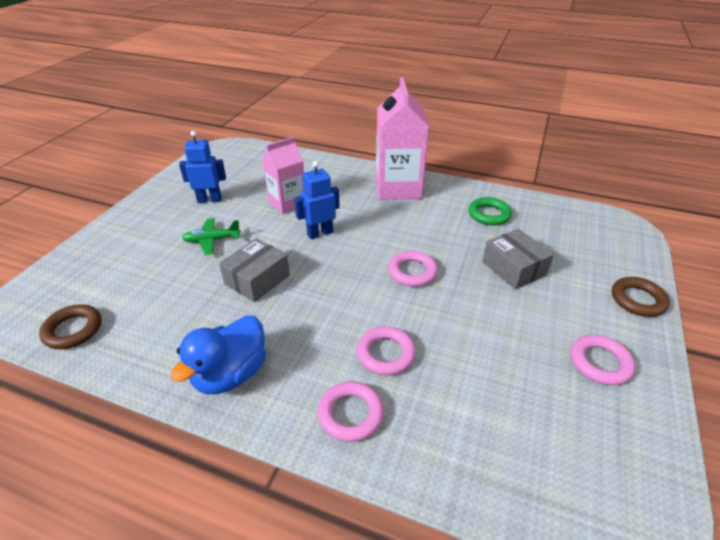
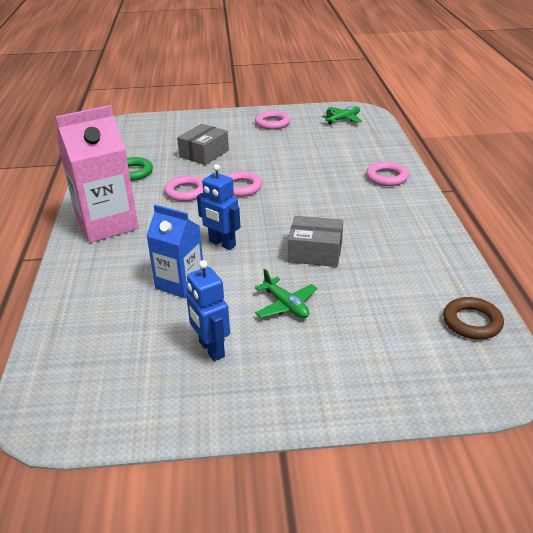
camera: 115 degrees left, 5 degrees down
(230, 374) = (411, 224): blue duck -> none
(287, 203) = (180, 283): pink carton -> blue carton
(385, 353) = (332, 178): pink ring -> pink ring (186, 192)
(598, 472) = (343, 119): none -> green plane
(637, 300) = (206, 117): brown ring -> none

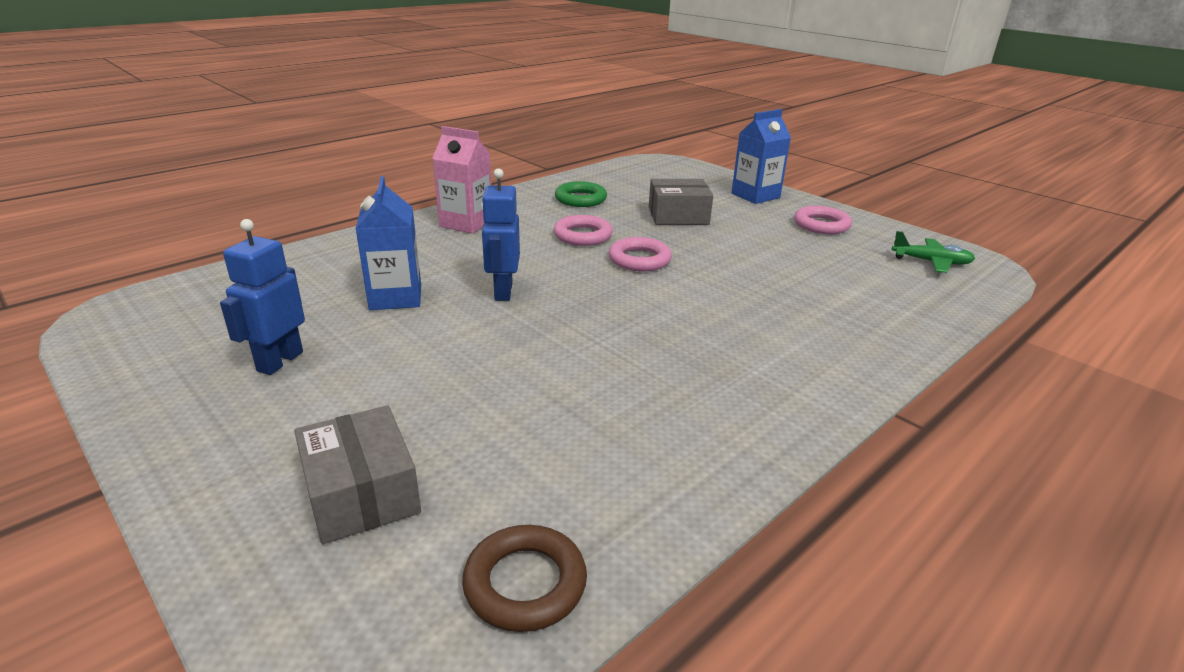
camera: 50 degrees right, 5 degrees down
(107, 224) = (466, 223): pink carton -> pink carton, size x0.63
(213, 122) = (755, 196): none -> blue carton
(286, 305) = (412, 379): green plane -> none
(315, 252) = (559, 358): grey box -> grey box (361, 493)
(386, 177) = (839, 348): pink ring -> none

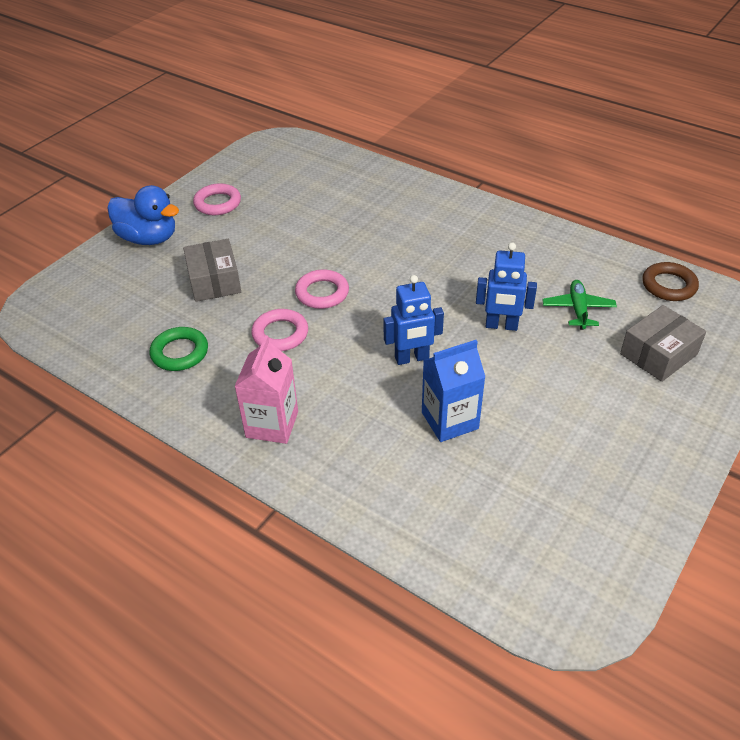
camera: 100 degrees left, 15 degrees up
(279, 361) = (573, 449): blue robot -> blue robot (501, 326)
(755, 196) = (149, 238): blue carton -> blue duck
(931, 262) = (278, 160): green plane -> green plane (578, 309)

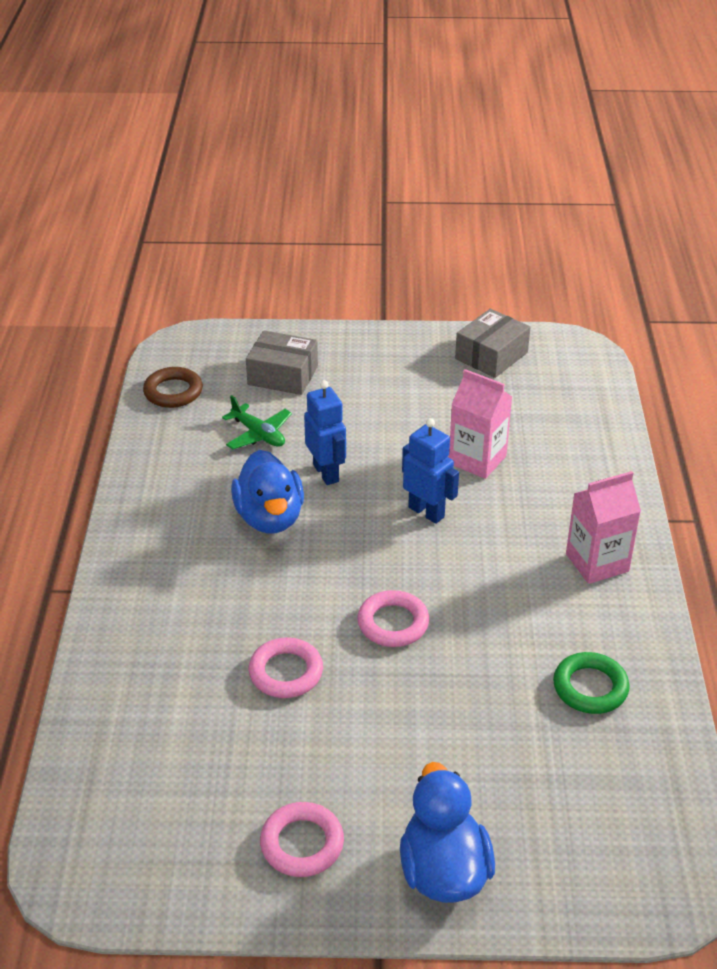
camera: 125 degrees left, 5 degrees down
(214, 281) = (459, 734): grey box -> grey box (491, 356)
(280, 334) = (485, 622): pink ring -> pink ring (286, 672)
(449, 420) = (477, 460): blue carton -> pink carton
(472, 280) = (270, 518): none -> blue duck
(578, 309) = (258, 434): green plane -> green plane turned 105 degrees counterclockwise

